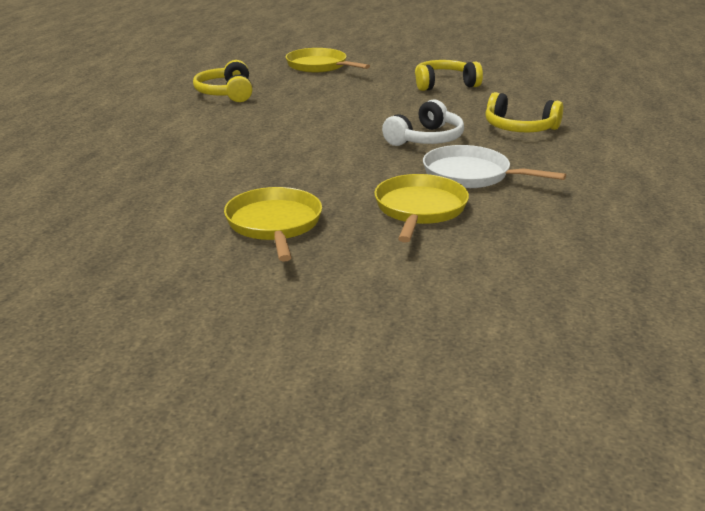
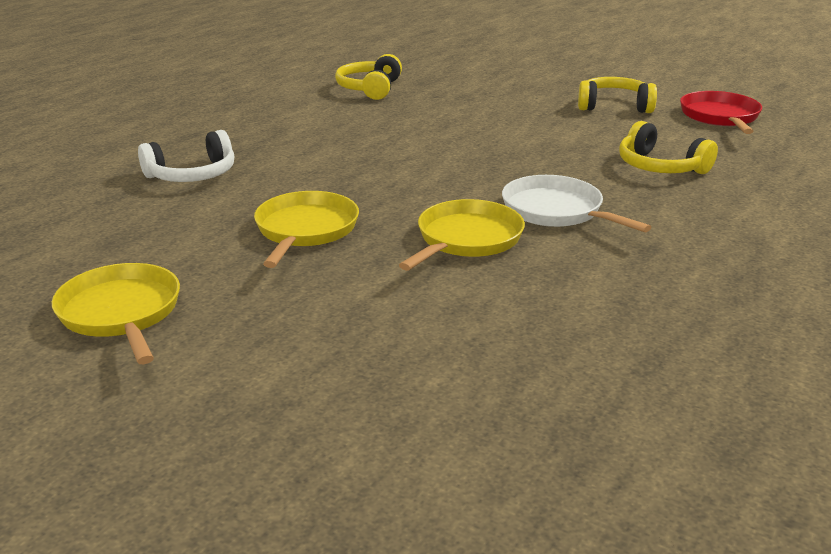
camera: 20 degrees right, 0 degrees up
(319, 66) = (490, 70): yellow pan -> yellow pan (121, 313)
(426, 139) = (539, 164): white headphones -> white headphones (192, 175)
(530, 84) = (720, 117): none -> red pan

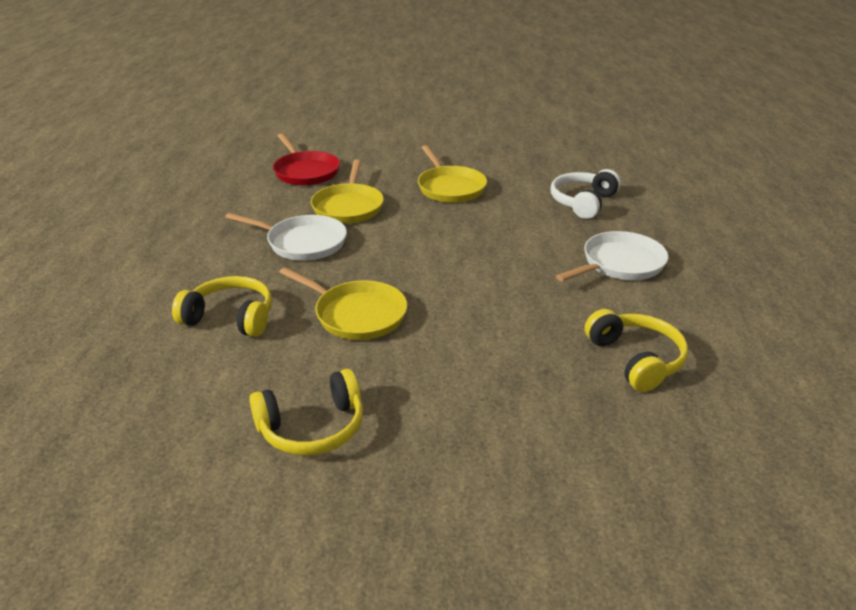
camera: 150 degrees right, 5 degrees up
(121, 313) = (471, 136): yellow pan -> yellow pan (356, 314)
(274, 126) = (619, 264): none -> white pan
(720, 117) = (160, 450): red pan -> red pan (305, 172)

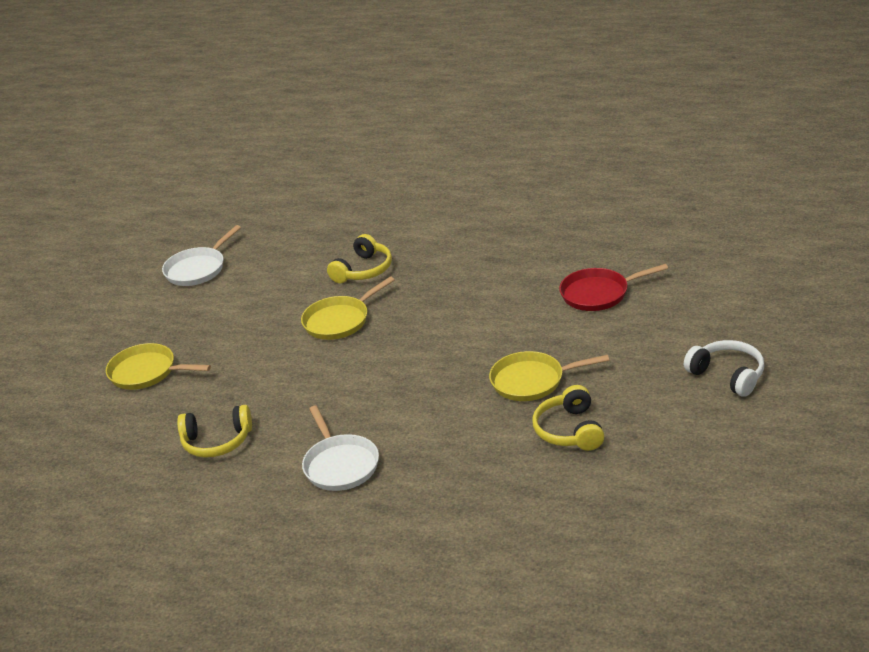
camera: 110 degrees right, 0 degrees up
(302, 243) = (454, 296): white pan -> white pan (198, 269)
(312, 428) = (237, 304): yellow headphones -> yellow headphones (569, 430)
(348, 207) = (511, 318): yellow pan -> yellow pan (146, 372)
(583, 202) = (466, 467): white headphones -> white headphones (728, 375)

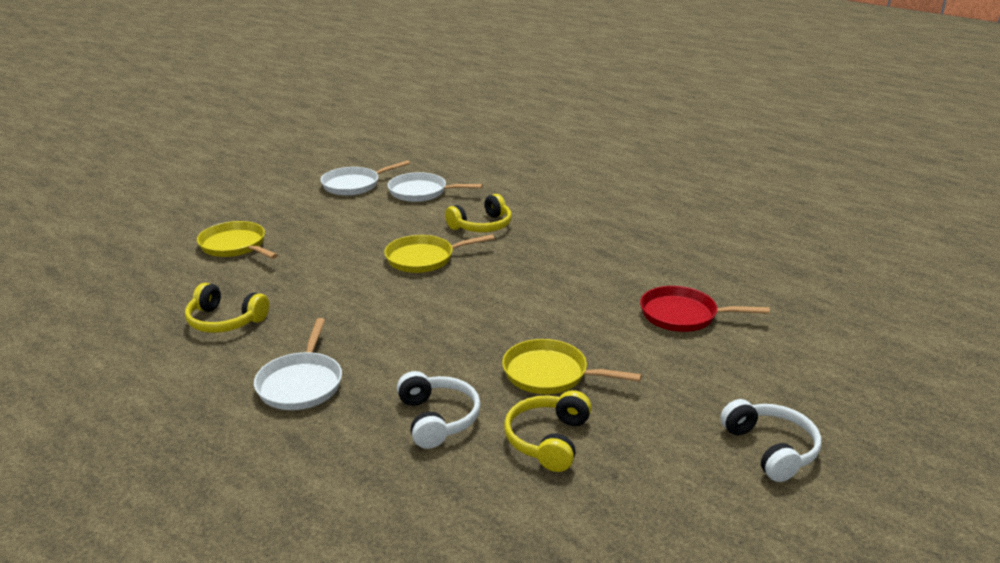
camera: 20 degrees right, 5 degrees down
(273, 254) = (421, 192): none -> white pan
(475, 448) = (437, 419): none -> white headphones

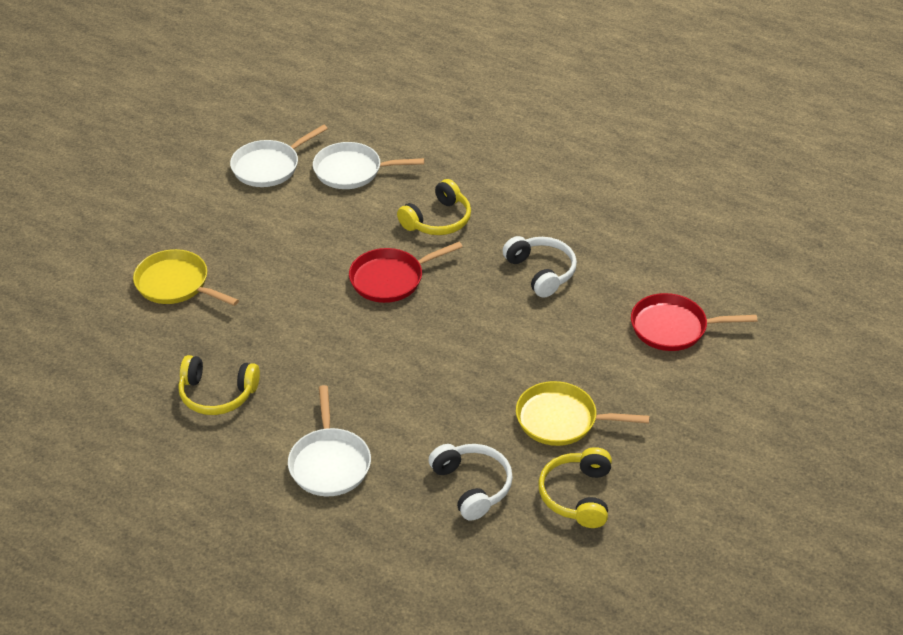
camera: 10 degrees left, 15 degrees up
(424, 258) = (390, 279): yellow pan -> red pan
(771, 449) = (770, 478): white headphones -> white headphones (541, 272)

